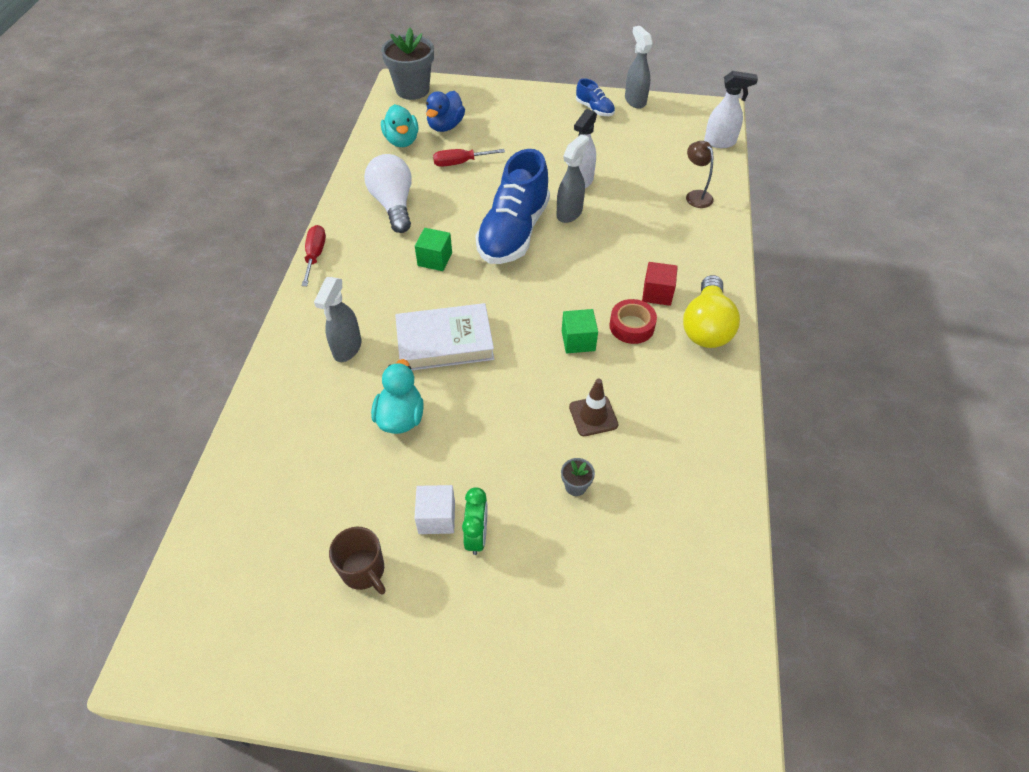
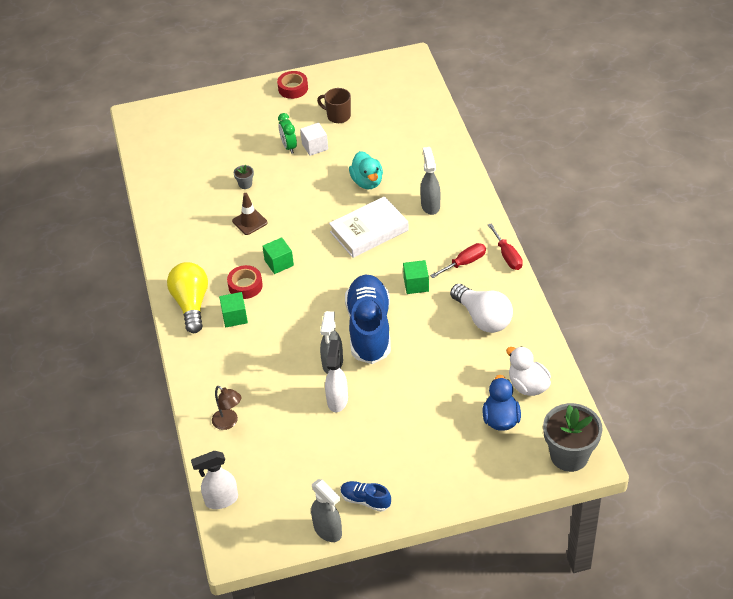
camera: 160 degrees right, 5 degrees down
(400, 686) = (293, 88): none -> red tape
(402, 141) = (528, 385): turquoise duck -> white duck
(460, 163) = (457, 381): red screwdriver -> red screwdriver (464, 263)
(657, 293) = (234, 317): red cube -> green cube

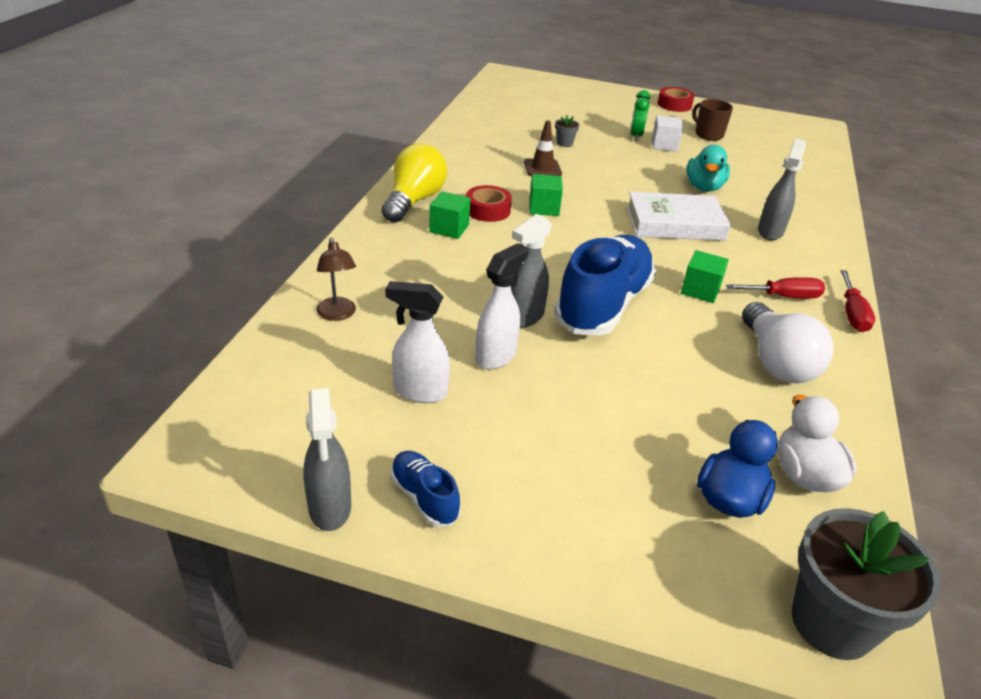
camera: 25 degrees right, 10 degrees down
(221, 500) = (233, 389): white spray bottle -> white spray bottle (419, 392)

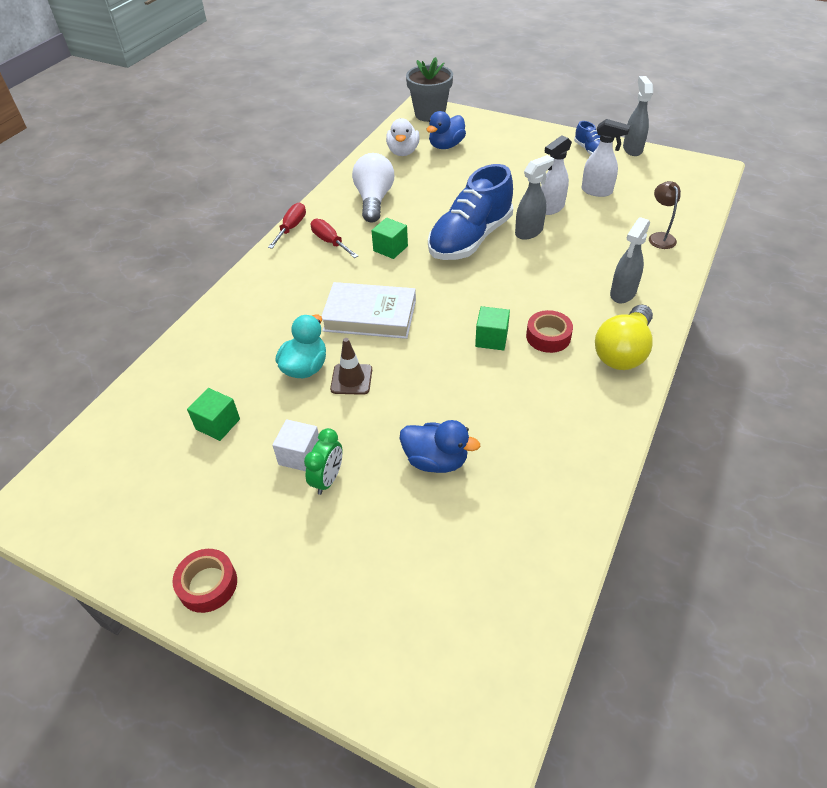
camera: 165 degrees left, 10 degrees up
(449, 228) = (585, 314): green cube -> green cube (218, 424)
(542, 168) = (478, 405): brown traffic cone -> brown traffic cone (351, 379)
(564, 143) = (436, 460): grey flower pot -> blue duck
(708, 135) = (219, 482): brown mug -> none
(770, 231) = (285, 304): grey spray bottle -> grey spray bottle (622, 294)
(783, 297) = (330, 242): red screwdriver -> red screwdriver turned 45 degrees clockwise

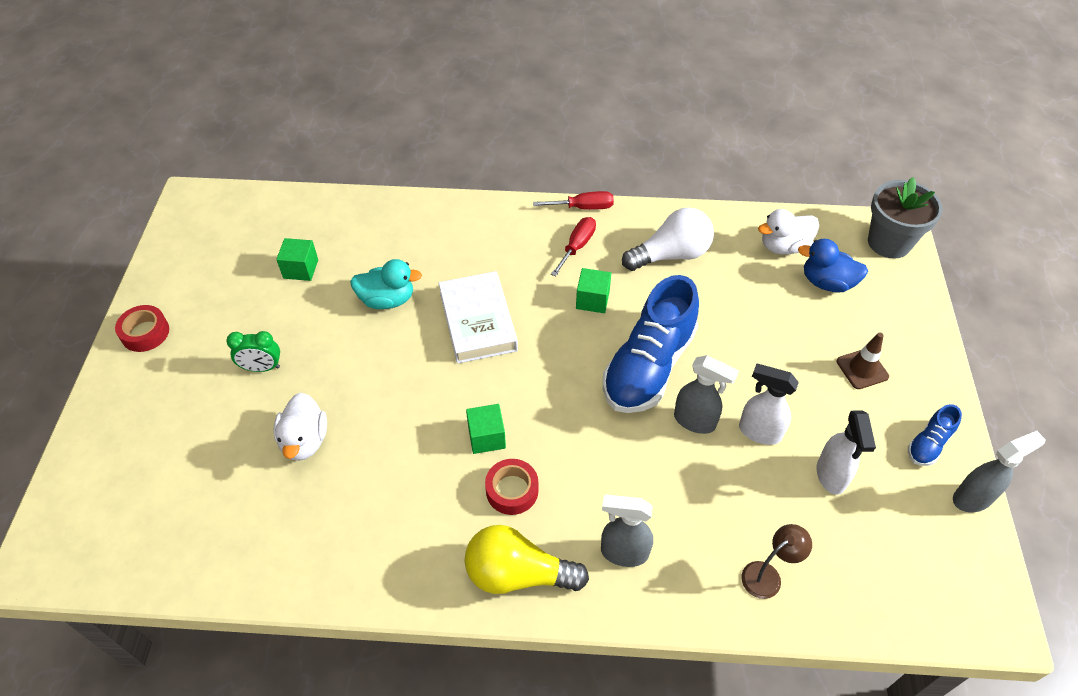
camera: 65 degrees right, 5 degrees up
(300, 455) = (282, 338): white cube -> none
(351, 379) = (384, 340): brown traffic cone -> brown traffic cone (862, 369)
(436, 460) = (304, 441): blue duck -> white duck
(470, 239) = (648, 366): blue shoe -> blue shoe turned 75 degrees counterclockwise

